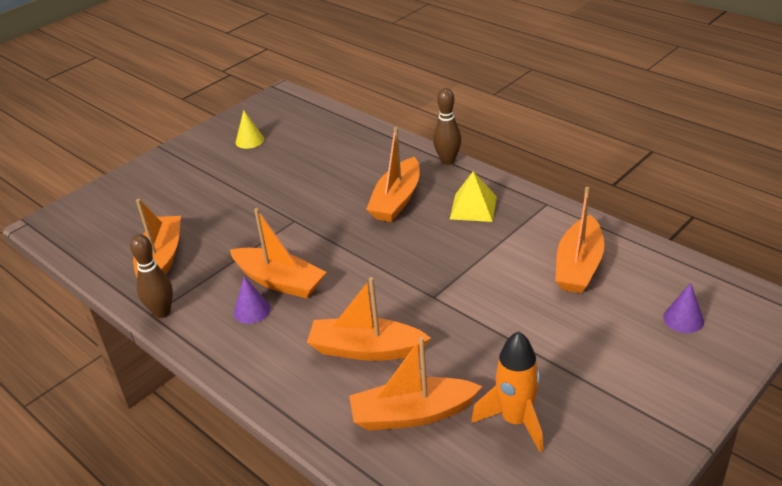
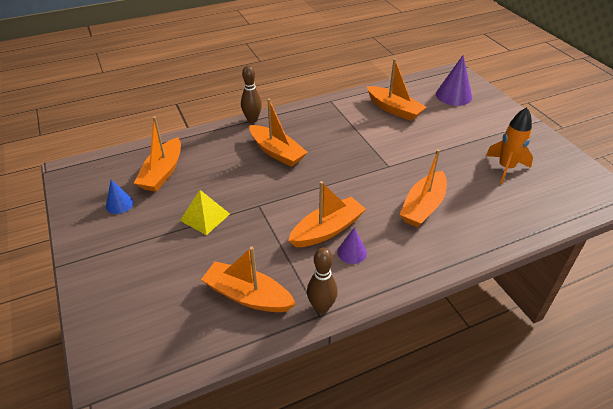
camera: 70 degrees left, 5 degrees up
(249, 140) = (119, 204): yellow cone -> blue cone
(412, 414) = (488, 203): orange boat -> orange boat (162, 173)
(473, 207) = (312, 126): yellow pyramid -> yellow pyramid (205, 217)
(683, 319) = (453, 95): purple cone -> purple cone, size x1.71

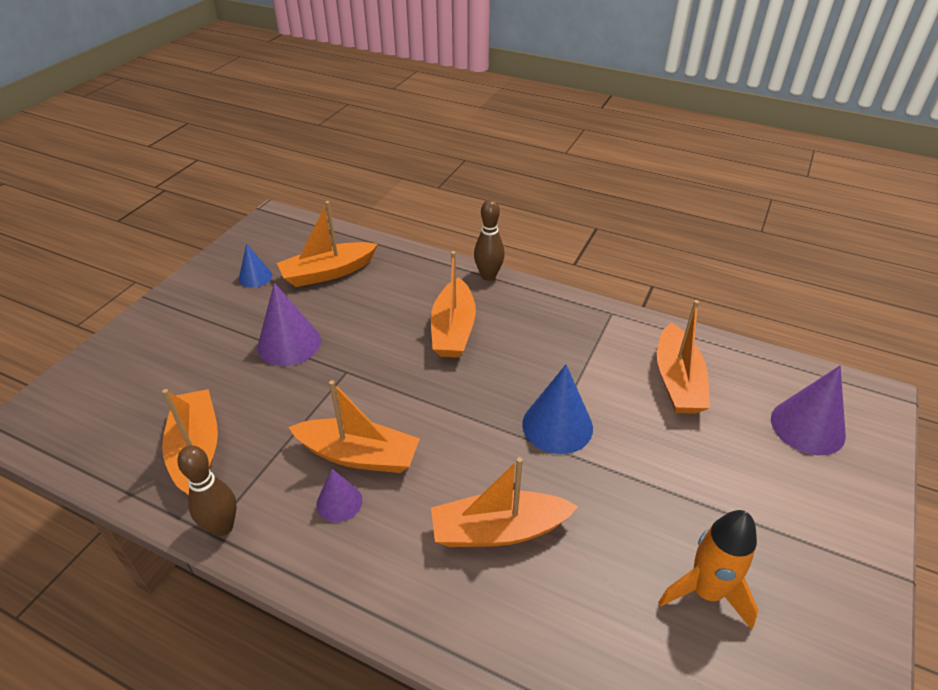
camera: 50 degrees right, 0 degrees up
(205, 217) = (289, 343): yellow pyramid -> purple cone
(381, 156) = (557, 425): none -> blue cone

